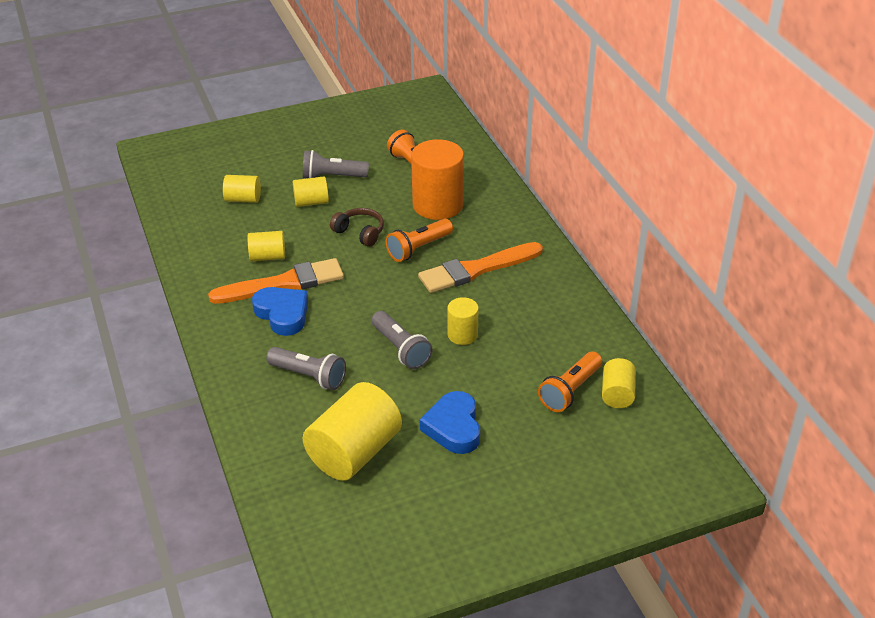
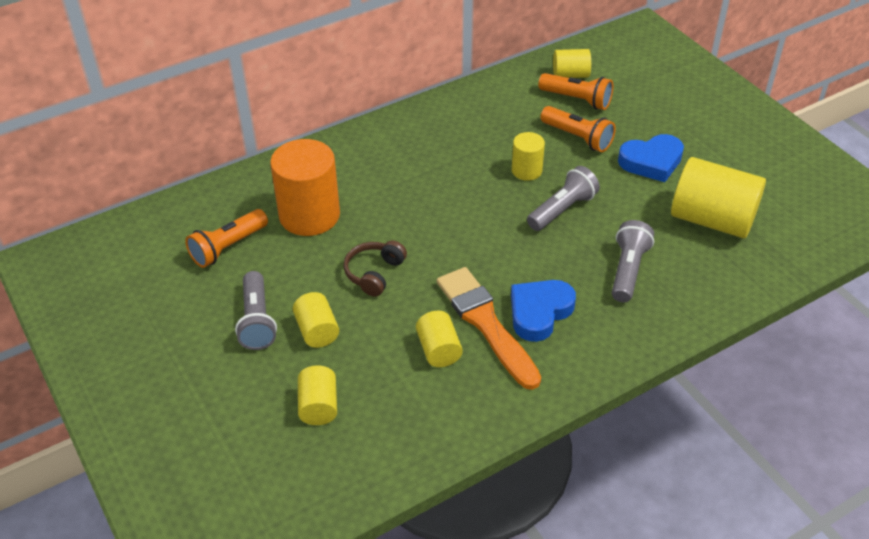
camera: 100 degrees left, 5 degrees up
(418, 248) = (395, 220): orange flashlight -> orange flashlight (578, 138)
(476, 269) = (422, 172): orange brush -> none

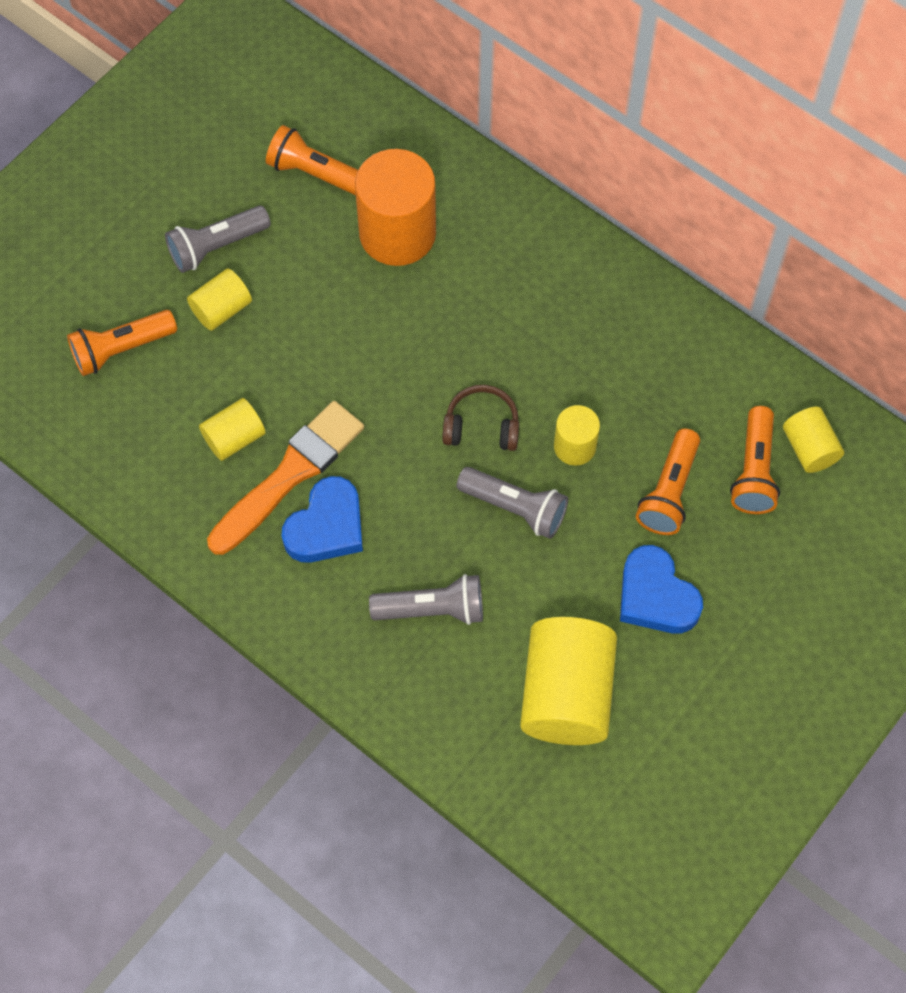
camera: 70 degrees right, 20 degrees up
(318, 406) = (121, 349): yellow cylinder -> orange flashlight
(374, 273) = (327, 334): brown headphones -> brown headphones (481, 426)
(539, 312) = (326, 526): blue heart -> blue heart turned 105 degrees clockwise

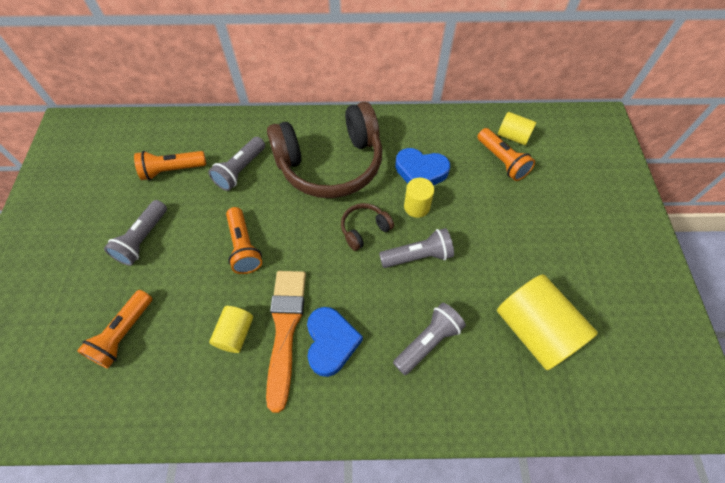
camera: 40 degrees left, 5 degrees down
(221, 309) = (171, 269): yellow cylinder -> none
(397, 233) = (240, 170): orange cylinder -> grey flashlight
(519, 307) = (330, 164): none -> brown headphones
(656, 596) = (522, 247): blue heart -> blue heart (420, 172)
(668, 492) = (477, 196): orange flashlight -> orange flashlight (244, 247)

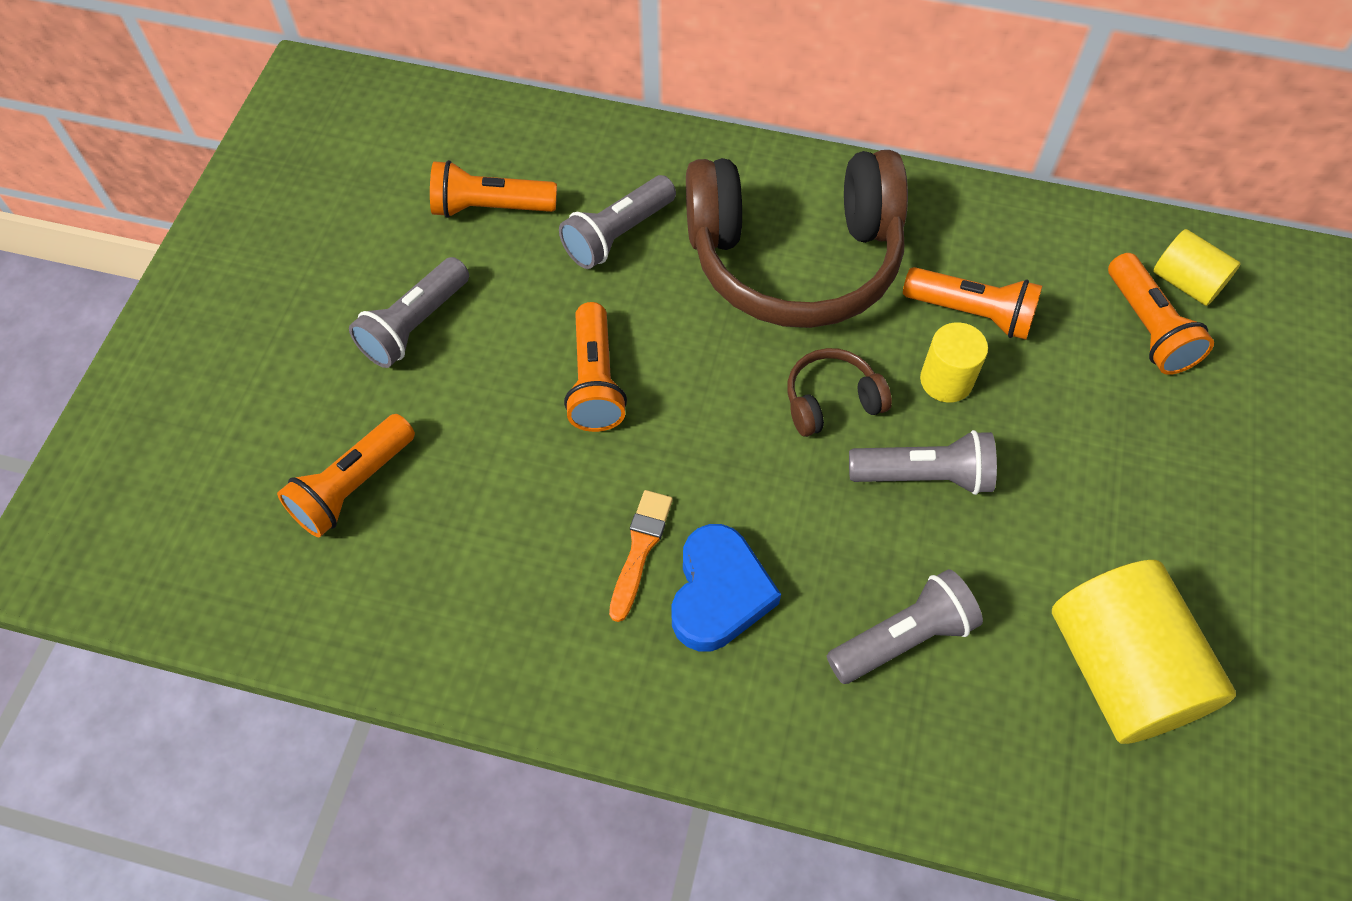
camera: 15 degrees right, 0 degrees up
(235, 334) = (548, 534): yellow cylinder -> none
(285, 329) = (640, 549): orange brush -> orange brush, size x0.53
(420, 172) = (972, 313): blue heart -> orange flashlight

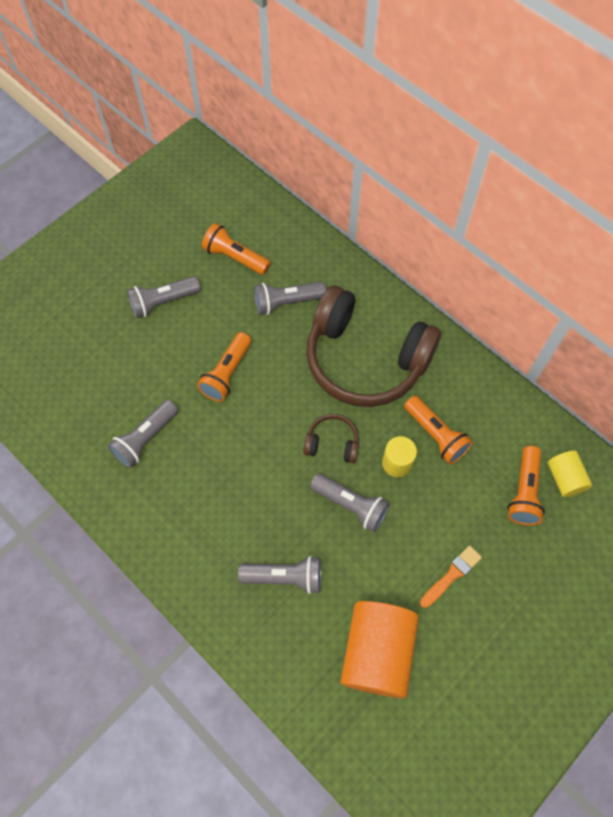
camera: 30 degrees right, 5 degrees up
(352, 486) = (89, 368): orange flashlight -> none
(527, 548) = (145, 439): none -> grey flashlight
(640, 549) = (194, 467): orange brush -> orange brush (451, 575)
(719, 593) = (215, 508): blue heart -> none
(1120, 670) = (377, 652): yellow cylinder -> orange cylinder

